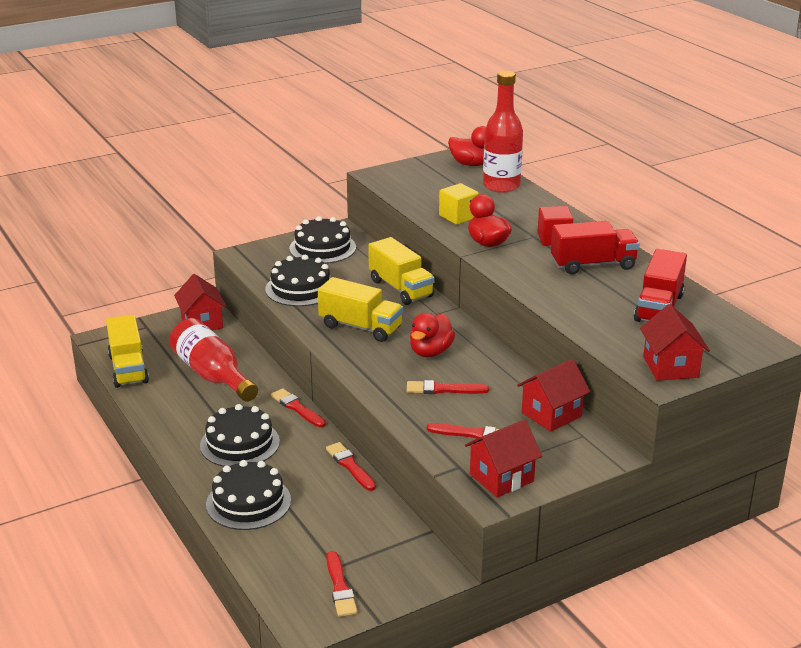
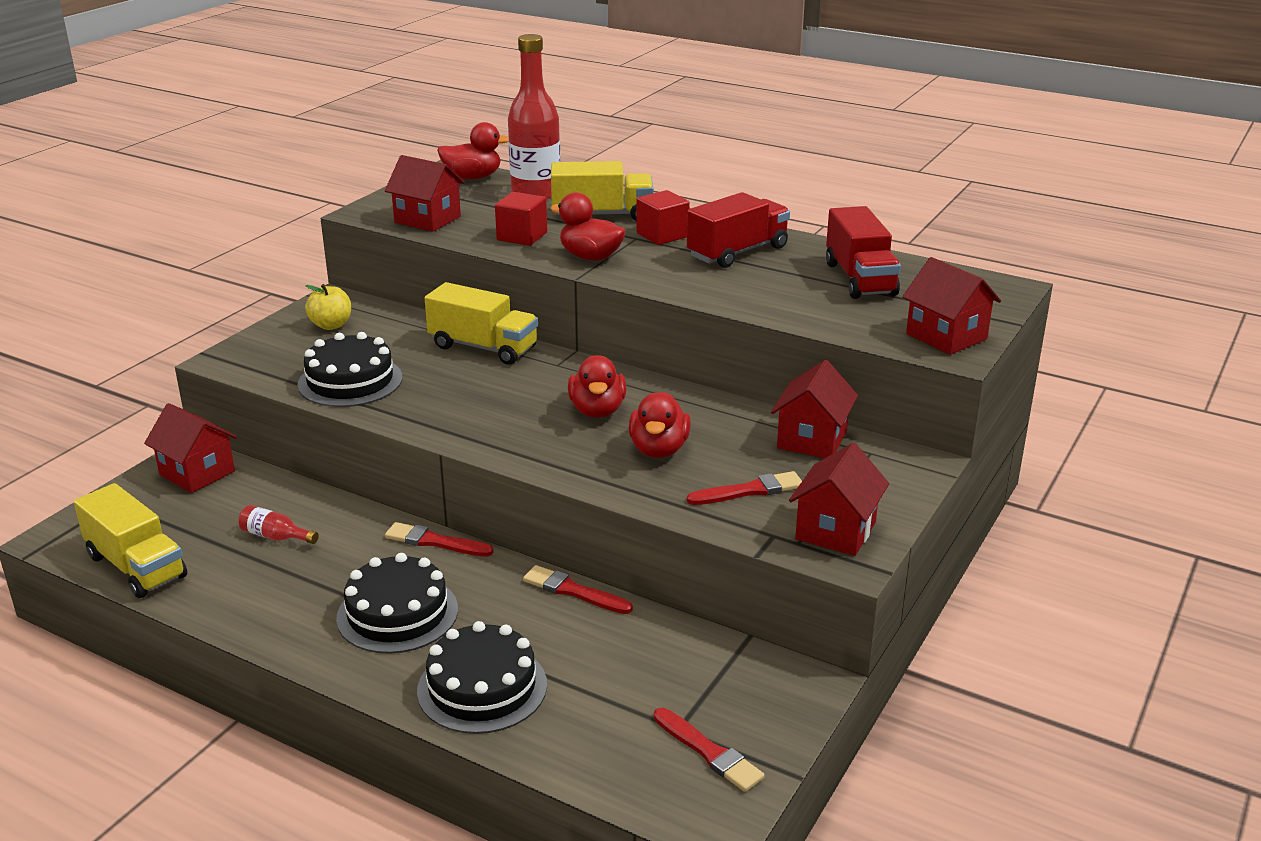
camera: 30 degrees left, 0 degrees up
(212, 375) = (275, 536): red bottle -> red bottle, size x0.43
(322, 248) = (331, 325): black cake -> yellow apple
(360, 327) = (478, 406): yellow truck -> yellow truck (602, 215)
(410, 189) = (427, 219): none -> red house
(443, 389) = (659, 449): red brush -> red duck
(458, 216) = (522, 236): yellow cube -> red cube

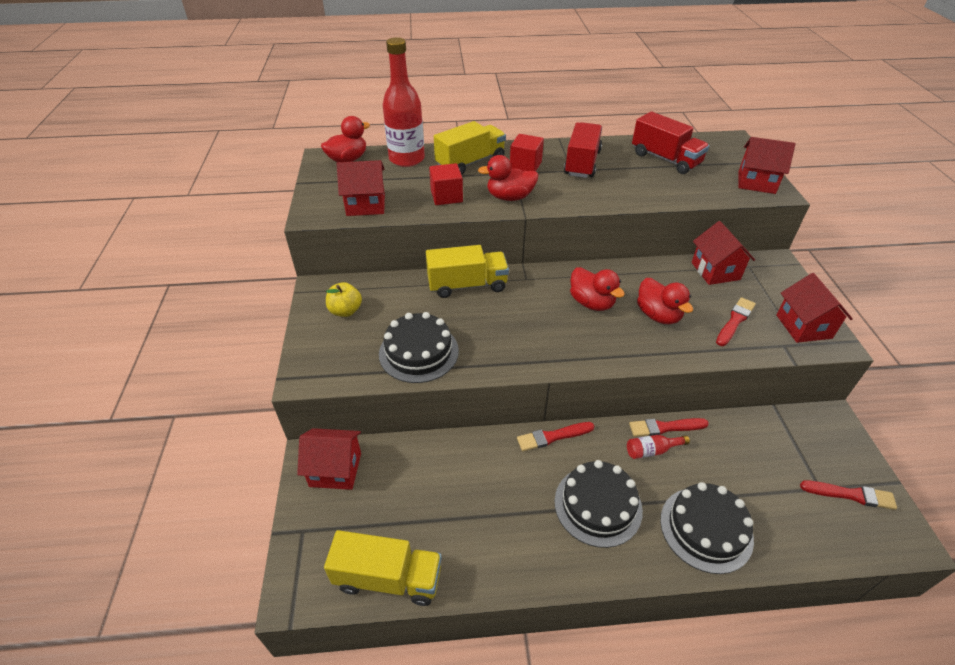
camera: 35 degrees left, 15 degrees up
(275, 536) = (453, 491): red bottle -> red bottle (652, 450)

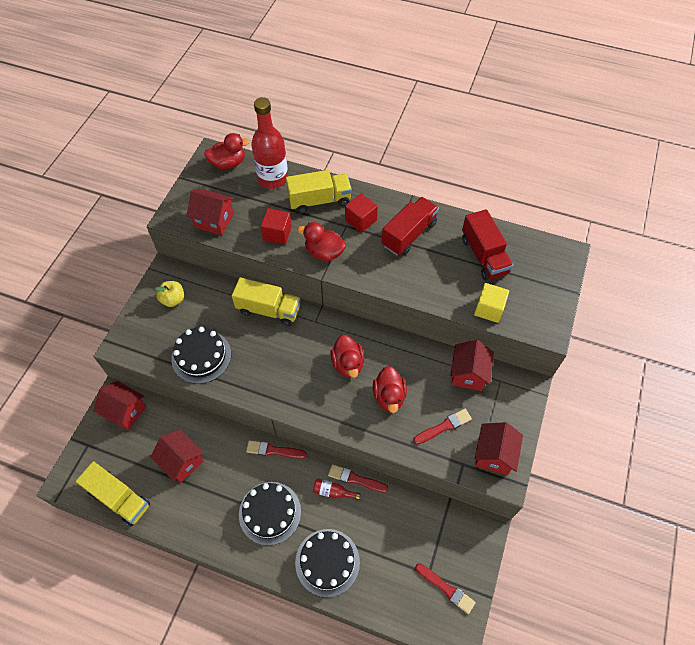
camera: 25 degrees right, 15 degrees up
(709, 193) = (489, 309): none -> yellow cube
(756, 182) = (541, 313): red house -> red house (182, 461)

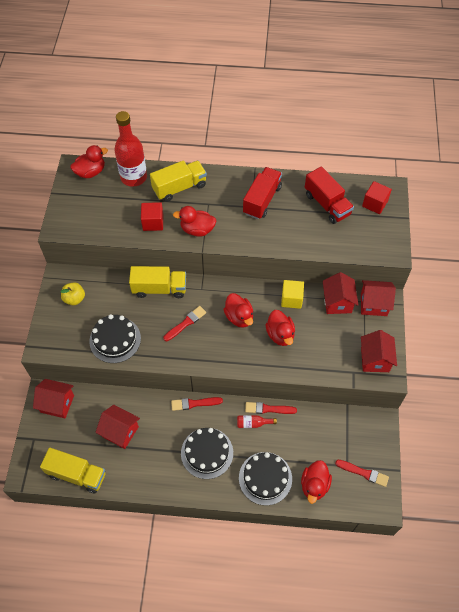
camera: 15 degrees left, 0 degrees up
(214, 220) = (95, 223): red house -> red house (373, 304)
(360, 220) = (219, 197): red cube -> red cube (374, 204)
(382, 587) = (314, 485): none -> red duck
(444, 426) = (330, 347): red brush -> red brush (185, 323)
(489, 309) = (343, 246): yellow cube -> yellow cube (291, 299)

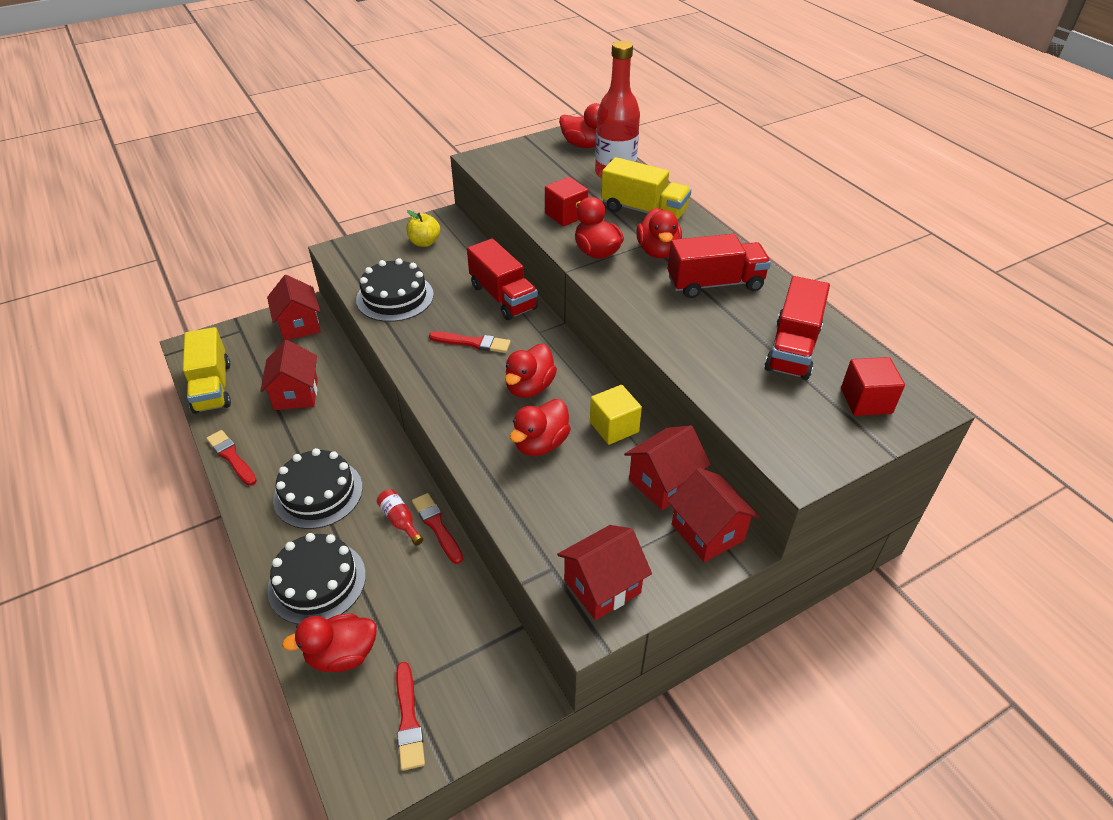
camera: 55 degrees right, 15 degrees down
(159, 289) = (503, 297): yellow truck -> red truck
(194, 403) = (387, 442): red brush -> red brush (231, 457)
(218, 205) = (658, 251): none -> red duck

